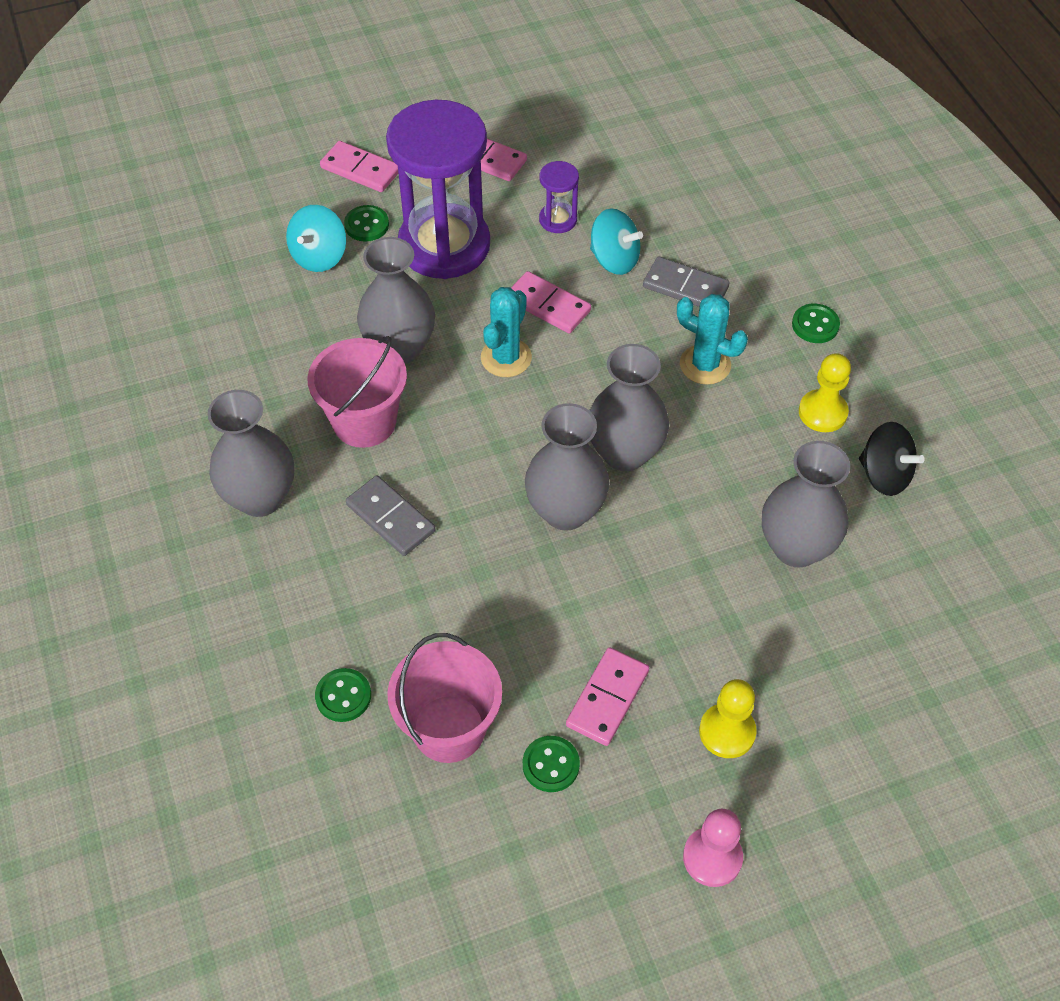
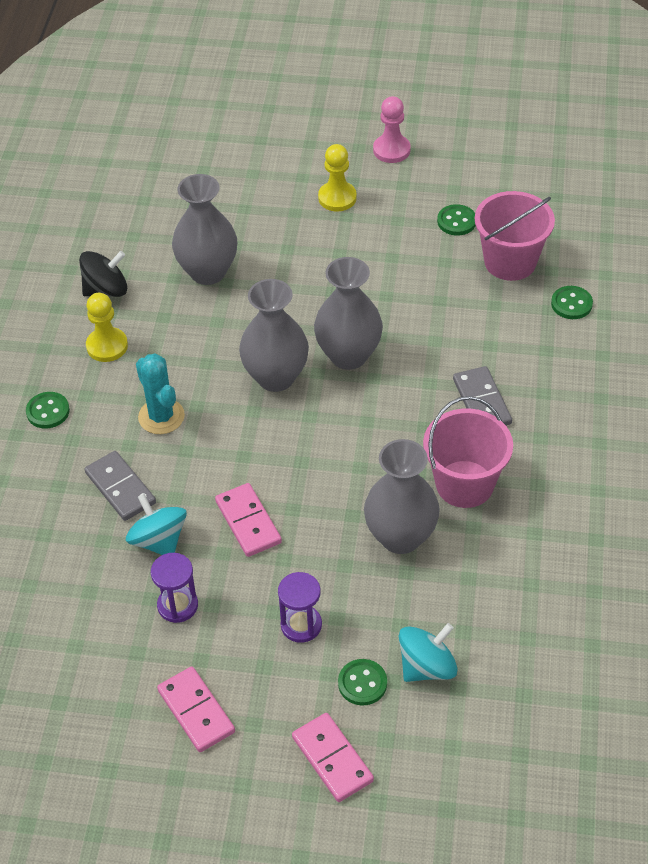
camera: 150 degrees left, 5 degrees down
(260, 498) = (577, 457): grey vase -> none
(444, 245) = (301, 625): purple hourglass -> purple hourglass, size x0.42
(506, 358) = (315, 489): turquoise cactus -> none
(607, 698) = (398, 240): pink domino -> none
(884, 475) = (106, 290): black spinning top -> black spinning top turned 90 degrees clockwise

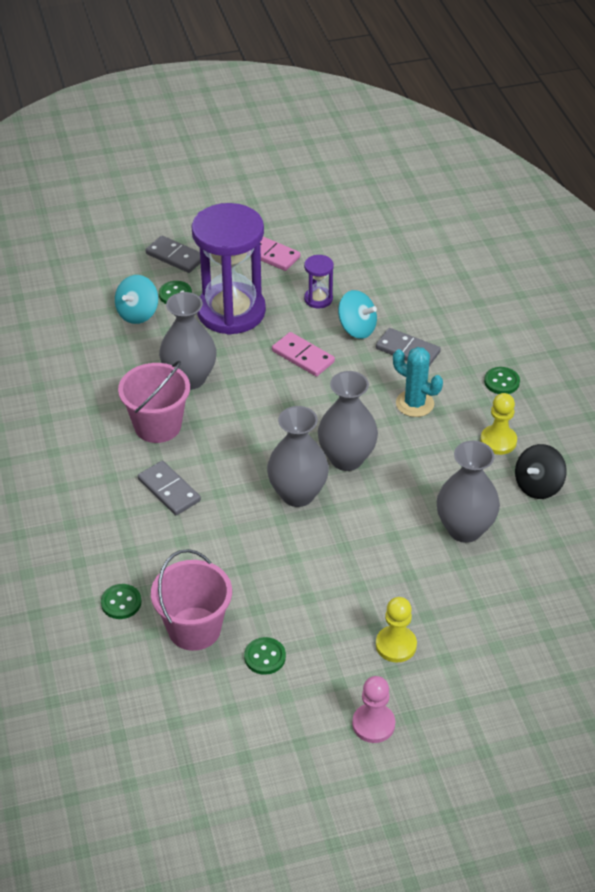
camera: 155 degrees right, 5 degrees down
(301, 625) = (231, 311): purple hourglass -> purple hourglass, size x2.37
(332, 759) = (175, 256): pink domino -> grey domino

